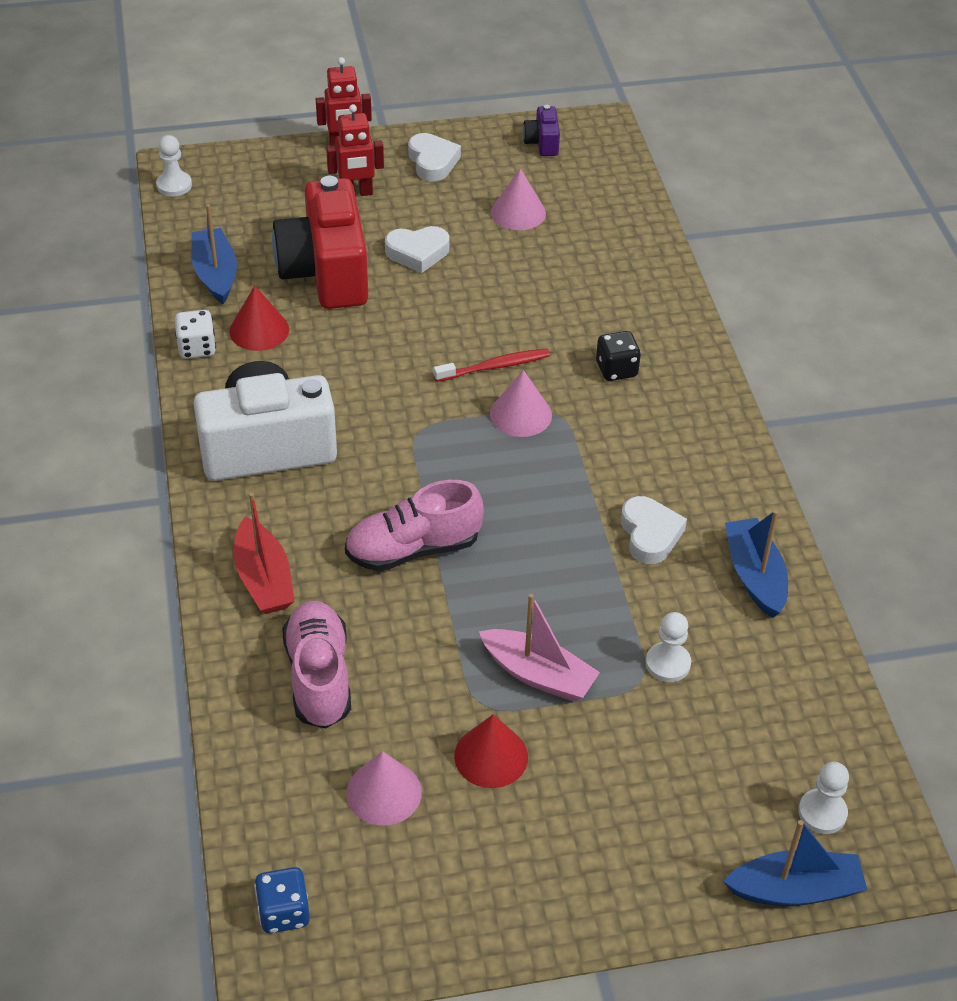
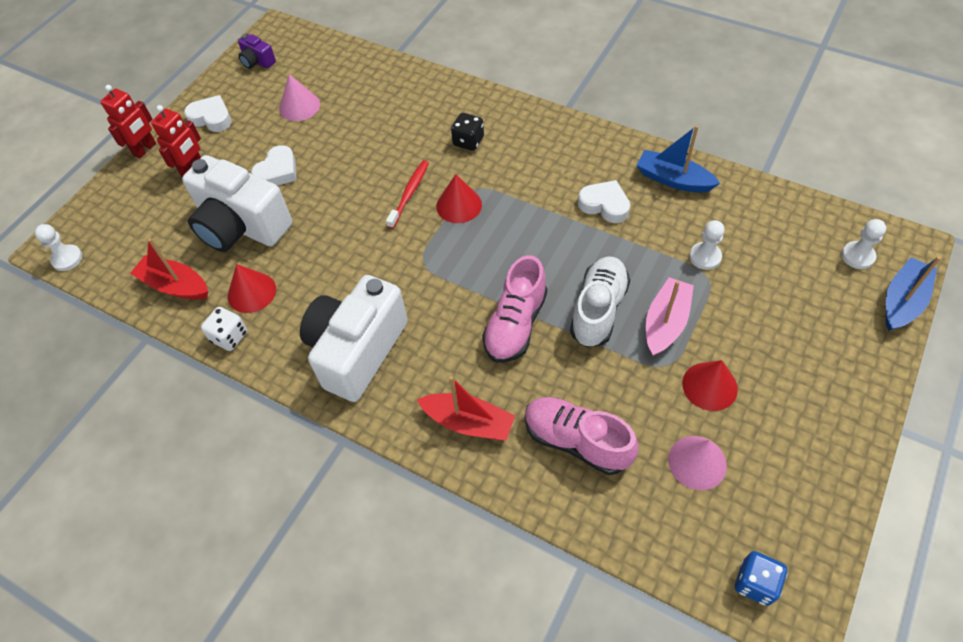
camera: 45 degrees left, 10 degrees up
(215, 274) = (175, 286): blue boat -> red boat
(326, 272) = (241, 226): red camera -> white camera
(499, 607) = (598, 309): none -> white shoe
(520, 414) = (459, 205): pink cone -> red cone
(538, 674) = (665, 323): pink boat -> pink boat turned 45 degrees counterclockwise

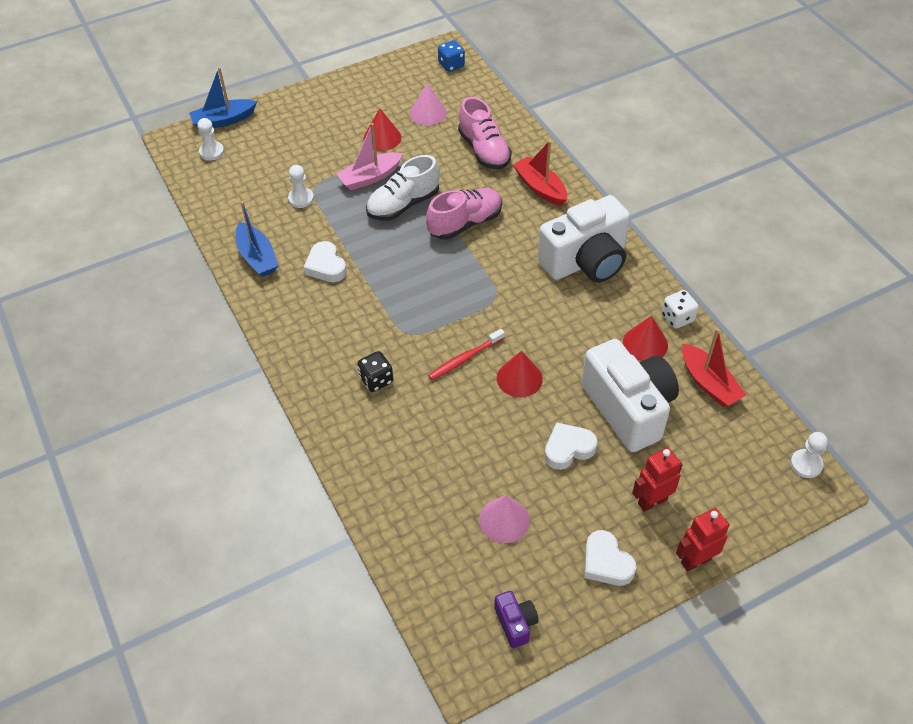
camera: 150 degrees left, 5 degrees down
(459, 205) = (433, 326): red cone -> red cone (519, 378)

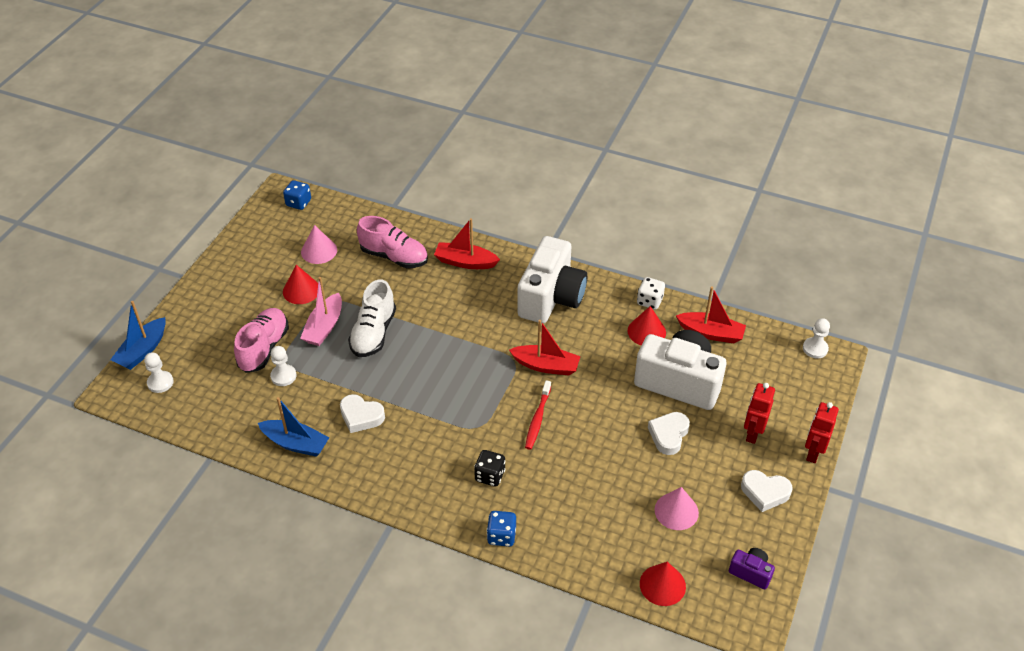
camera: 40 degrees left, 5 degrees down
(335, 435) = (501, 536): none -> blue dice
(465, 223) = (436, 320): pink shoe -> pink shoe (264, 348)
(519, 318) = (546, 366): none -> red boat
(519, 378) = (589, 408): red cone -> red cone (662, 585)

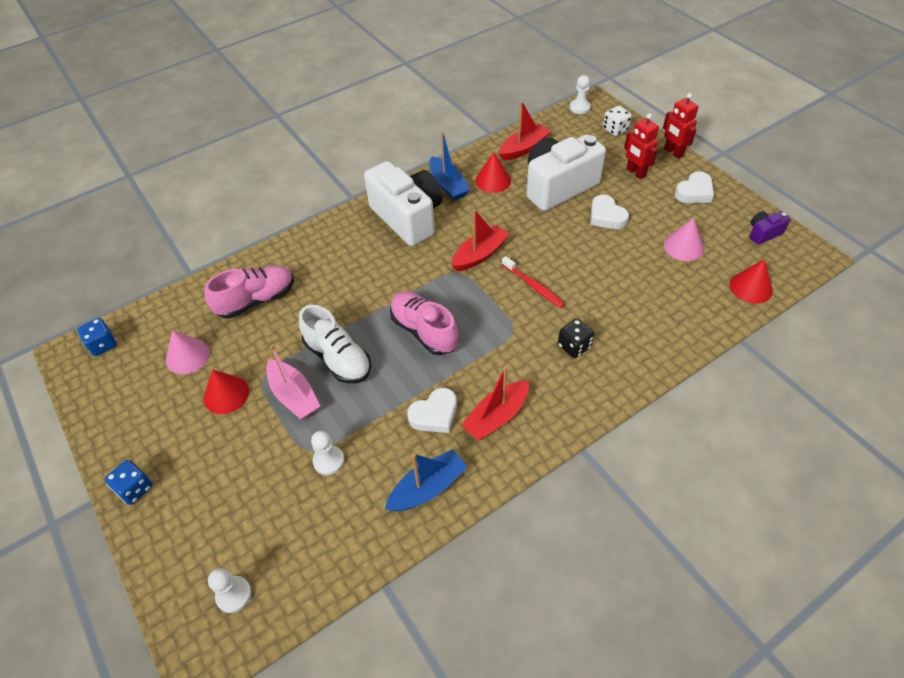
camera: 55 degrees left, 5 degrees up
(143, 350) = (166, 595): blue boat -> blue boat (448, 185)
(264, 348) = (274, 463): pink shoe -> pink shoe (424, 331)
(465, 262) = (314, 253): red boat -> red boat (496, 416)
(501, 536) = (645, 368): blue dice -> blue dice (135, 488)
(649, 301) = (463, 164): white dice -> white dice (615, 130)

